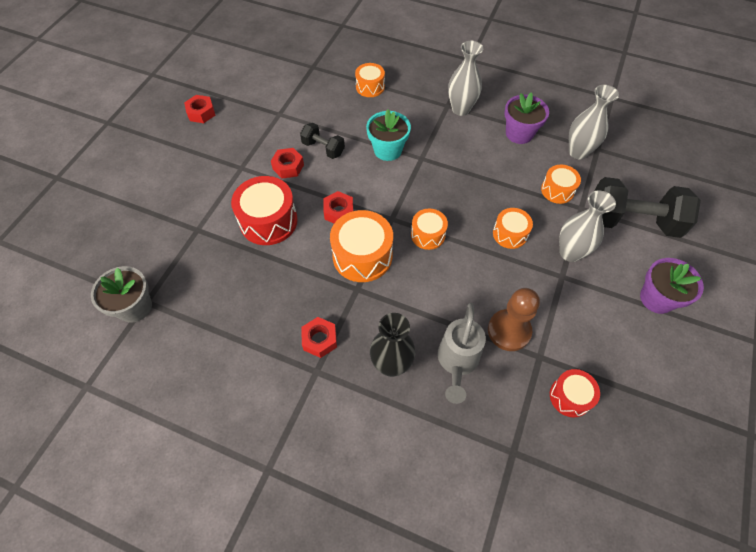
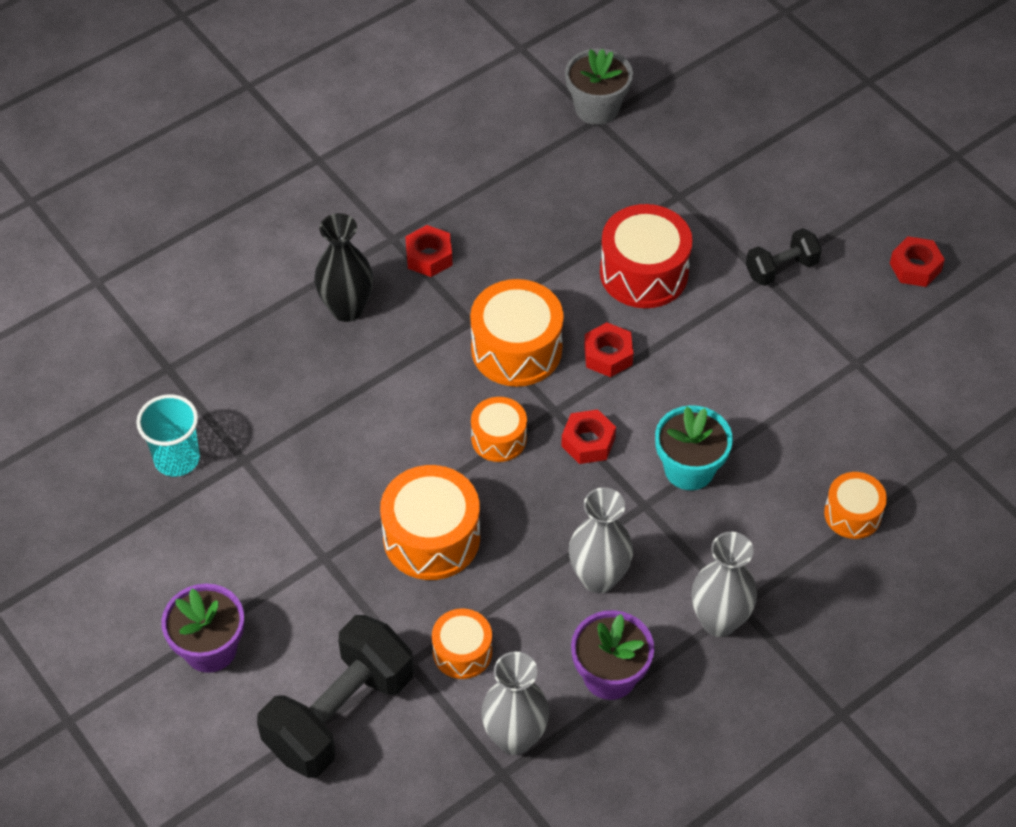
camera: 120 degrees right, 5 degrees down
(288, 167) = (732, 331): red nut -> red nut (588, 442)
(323, 148) = (743, 388): black dumbbell -> black dumbbell (781, 268)
(457, 362) = (301, 372): grey watering can -> none
(509, 331) = (298, 448): brown pawn -> none
(510, 234) = (431, 537): orange drum -> orange drum, size x1.69
(570, 253) = (350, 592): grey vase -> grey vase (598, 578)
(570, 397) = (177, 459): red drum -> turquoise cup

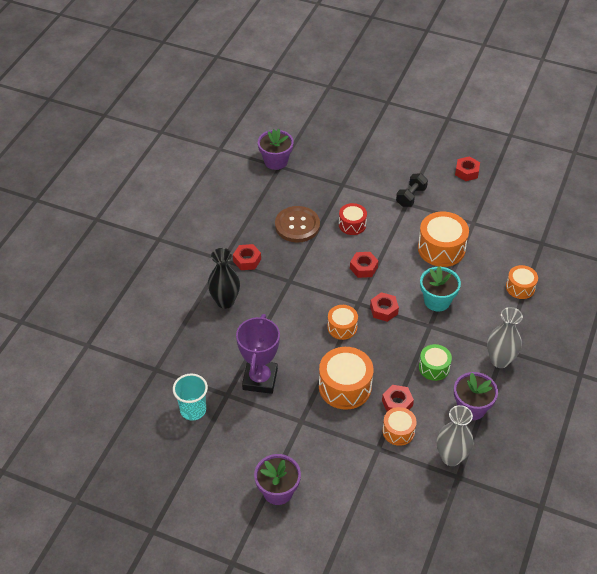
camera: 30 degrees left, 5 degrees down
(310, 460) = (260, 379): none -> purple trophy
(339, 714) = (363, 489): black dumbbell -> none
(494, 606) = (397, 403): none -> red nut
(516, 349) = (320, 284): orange drum -> orange drum (441, 248)
(552, 234) = (297, 225): none -> brown button
(597, 108) = (276, 161): grey flower pot -> purple flower pot
(598, 578) = (434, 367): grey vase -> green drum
(644, 273) = (352, 224): red drum -> red drum, size x0.59

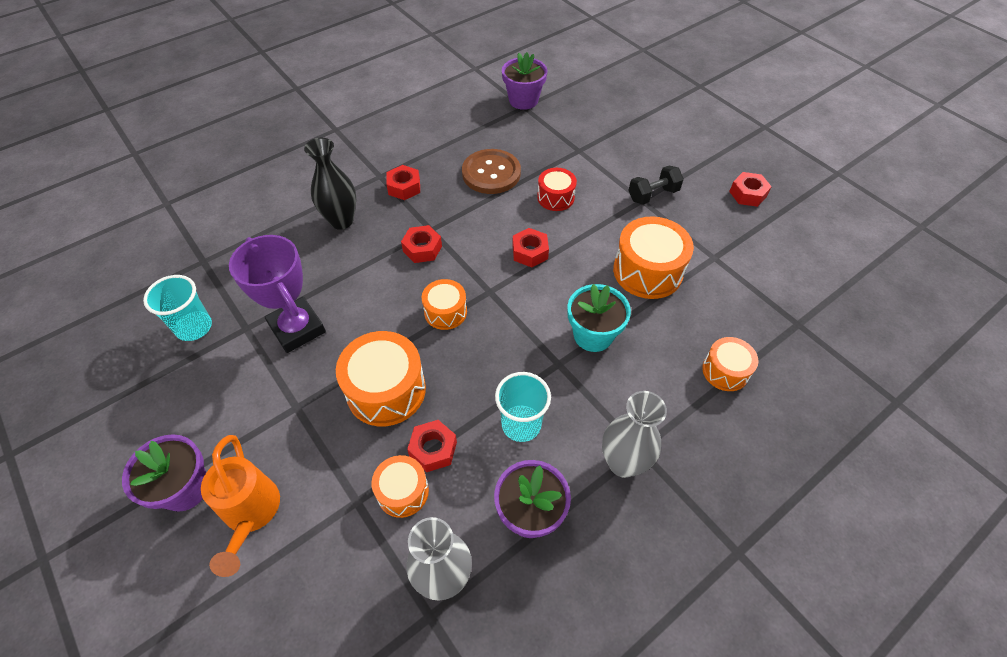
camera: 30 degrees right, 5 degrees up
(260, 379) = (297, 328): purple trophy -> purple trophy turned 75 degrees counterclockwise
(327, 483) = (251, 515): none -> orange watering can
(384, 310) = (514, 314): red nut -> red nut (422, 249)
(434, 367) = (521, 424): green drum -> turquoise cup

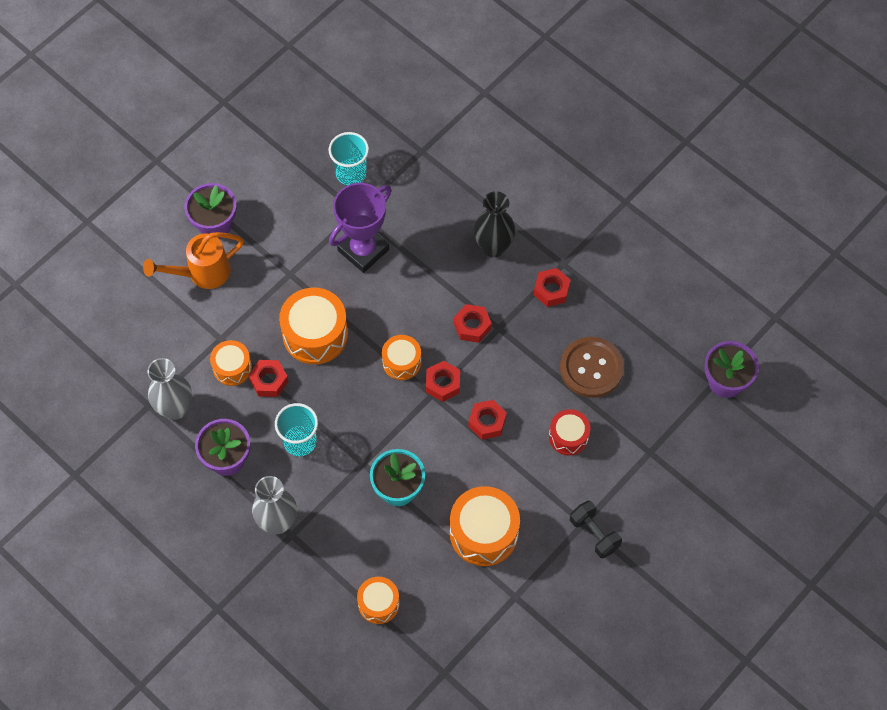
camera: 80 degrees right, 10 degrees up
(747, 194) = (618, 634): red nut -> red nut (443, 384)

